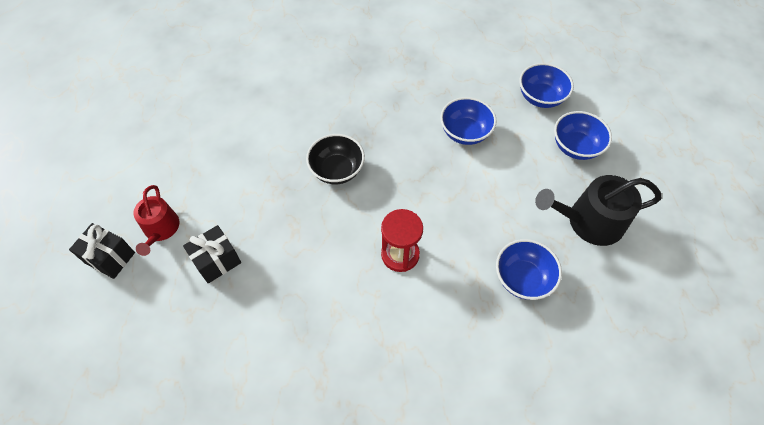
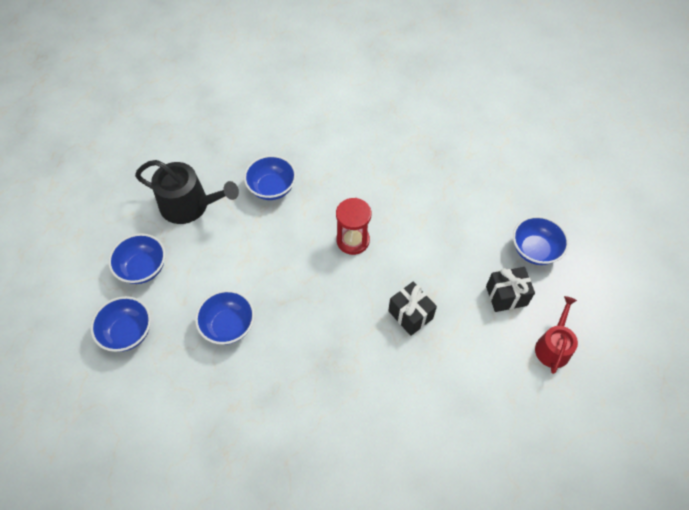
camera: 155 degrees left, 0 degrees up
(110, 258) = (602, 337): black gift -> black gift (410, 315)
(193, 329) = (534, 250): none -> blue bowl
(337, 170) = (371, 338): black bowl -> none

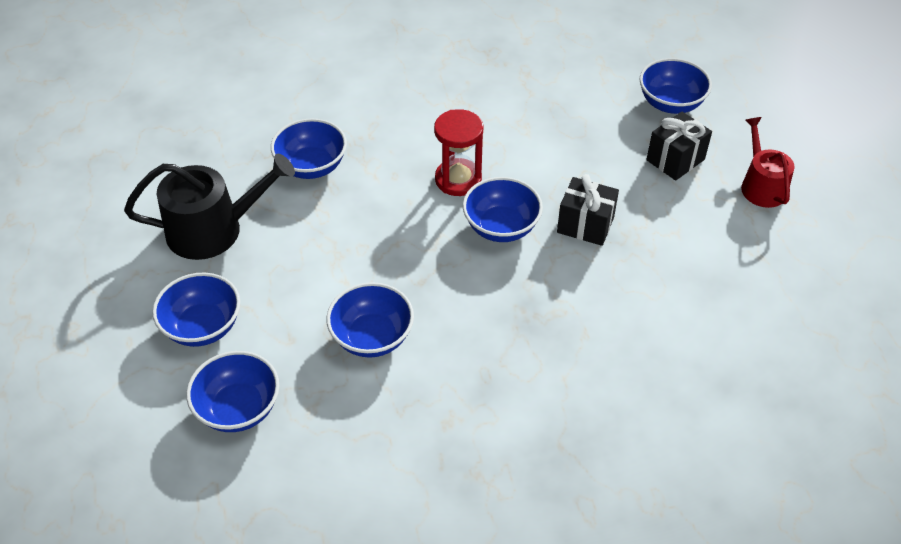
camera: 30 degrees left, 10 degrees down
(356, 289) = (501, 227): none -> blue bowl

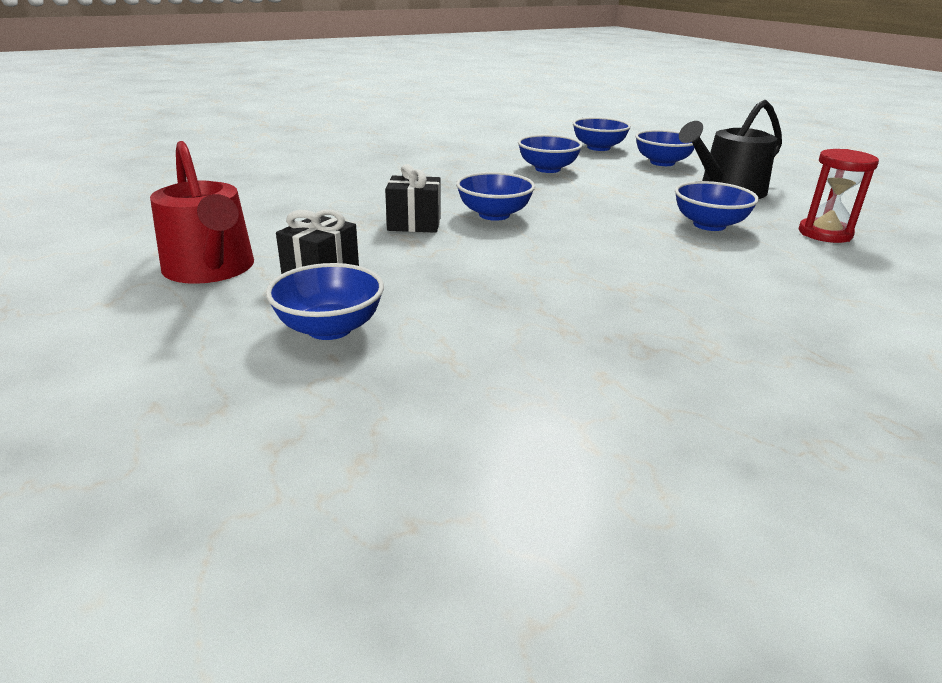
camera: 160 degrees right, 20 degrees down
(458, 179) = (561, 234): red hourglass -> red hourglass (824, 234)
(761, 186) = (211, 269): red watering can -> red watering can, size x1.56

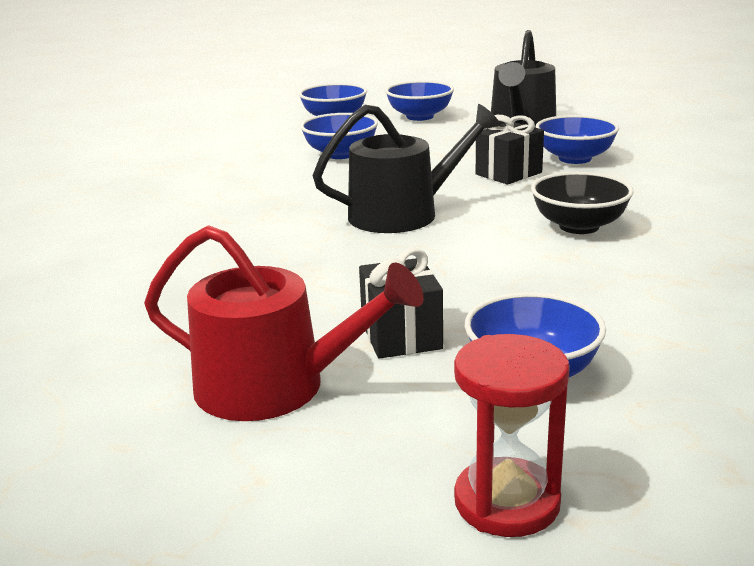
camera: 40 degrees left, 5 degrees down
(414, 224) = (356, 251): black gift -> black gift (508, 173)
(494, 215) = (403, 214): blue bowl -> black watering can
(587, 267) = (579, 226): none -> black bowl
(824, 234) = (652, 137): red hourglass -> red hourglass (507, 502)

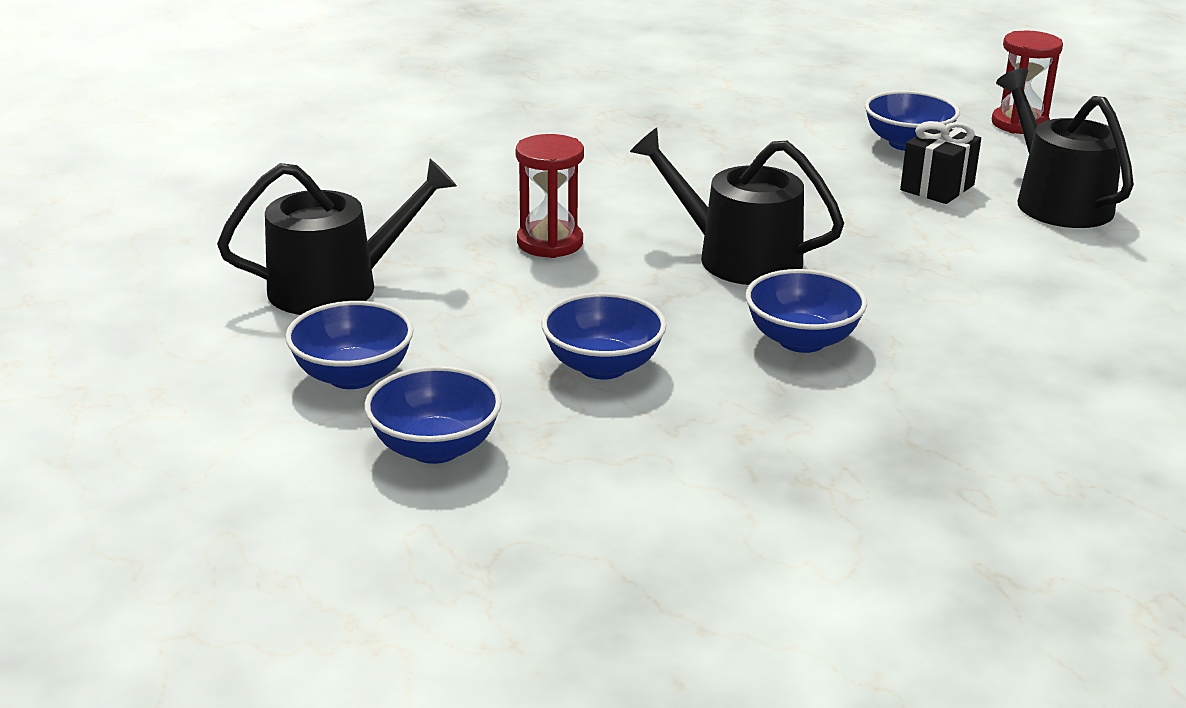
camera: 130 degrees left, 5 degrees up
(275, 387) = (1056, 201): red watering can -> black watering can
(508, 173) = (550, 243): black gift -> red hourglass
(575, 158) = (455, 223): blue bowl -> blue bowl (802, 340)
(579, 226) = (656, 180): black bowl -> none

